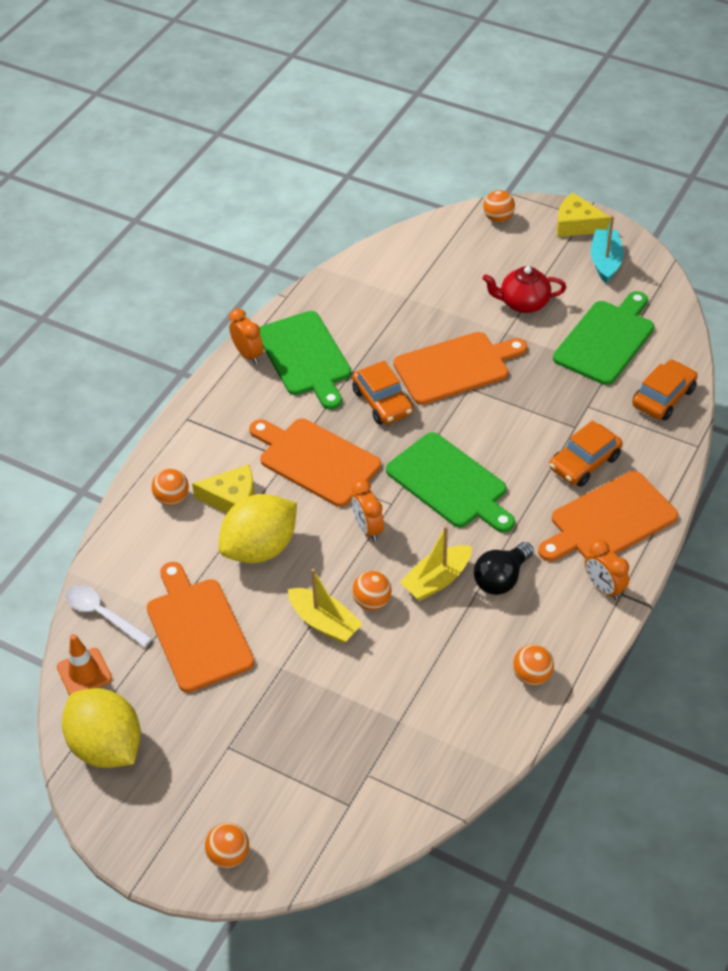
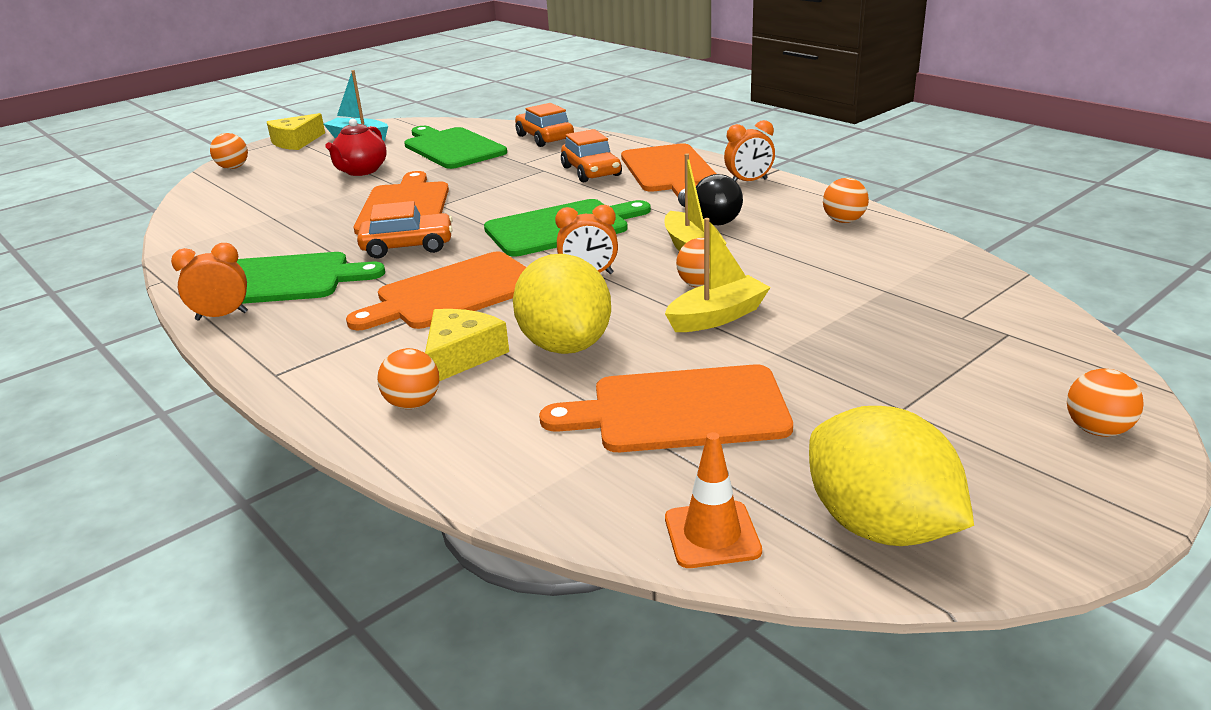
camera: 70 degrees left, 20 degrees down
(103, 614) = (596, 499): white spoon -> none
(107, 746) = (879, 526): yellow lemon -> yellow lemon turned 75 degrees clockwise

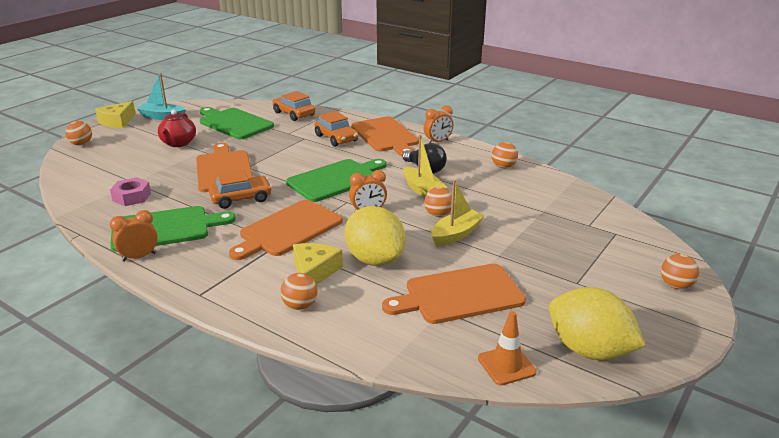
camera: 15 degrees left, 0 degrees up
(259, 236) = (132, 197): none -> pink nut

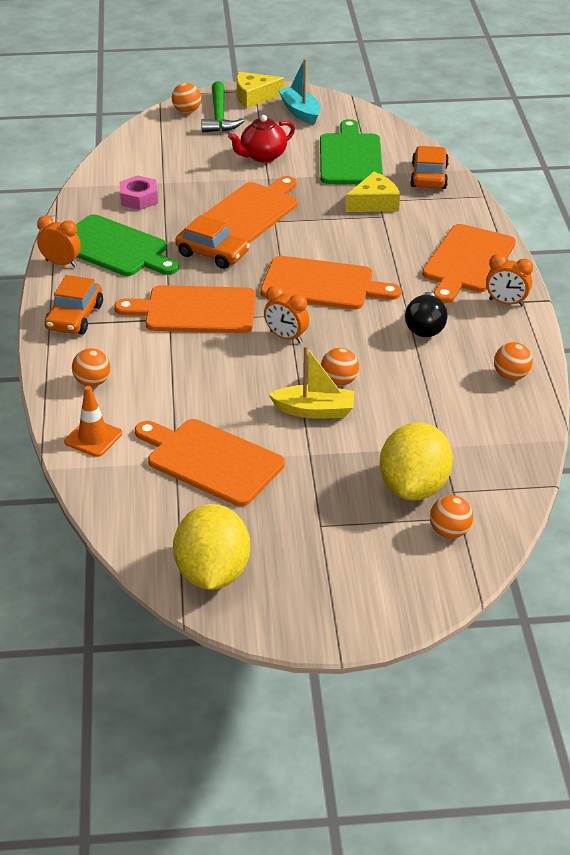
camera: 50 degrees right, 10 degrees up
(110, 138) = (219, 116): none -> green hammer
(314, 271) = (148, 362): yellow cheese -> yellow cheese (374, 203)
(336, 138) = (412, 235): orange car -> orange car (75, 317)
(336, 180) = (322, 284): green cutting board -> orange cutting board
(375, 259) = (208, 385): yellow lemon -> yellow lemon (414, 487)
(422, 190) = (376, 347): yellow boat -> none
(506, 365) = (137, 532): orange traffic cone -> orange traffic cone (93, 438)
(676, 285) = (397, 596): orange ball -> orange ball (449, 532)

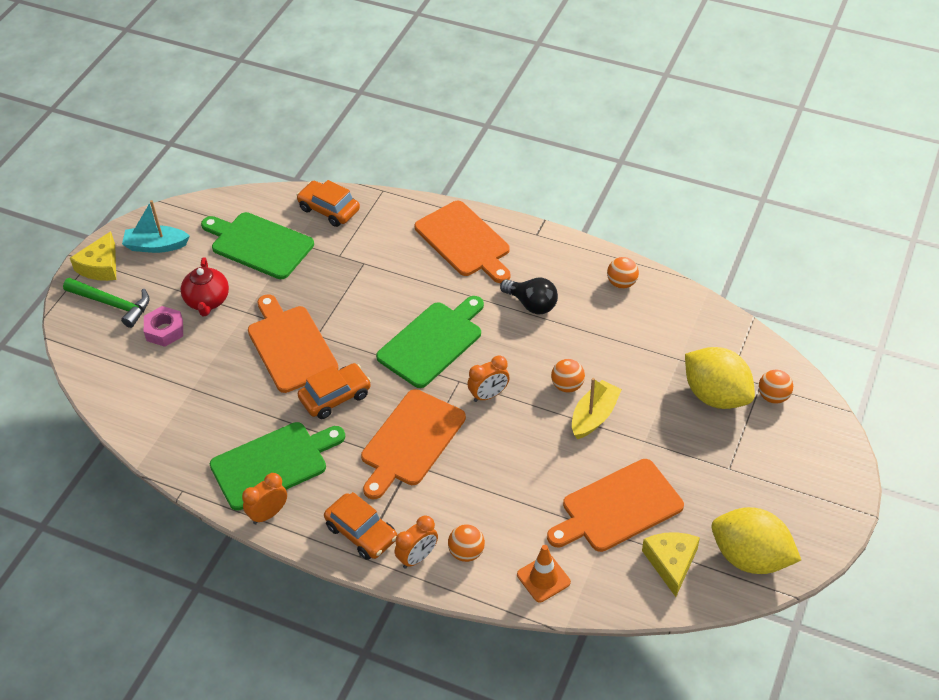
camera: 60 degrees left, 10 degrees up
(139, 198) = (205, 416): pink nut -> pink nut (164, 330)
(187, 111) = (82, 324): orange ball -> none
(322, 284) = (432, 342): orange cutting board -> green cutting board
(374, 203) = (340, 259): yellow cheese -> yellow cheese (671, 563)
(506, 302) = (532, 244): orange clock -> orange clock (417, 557)

